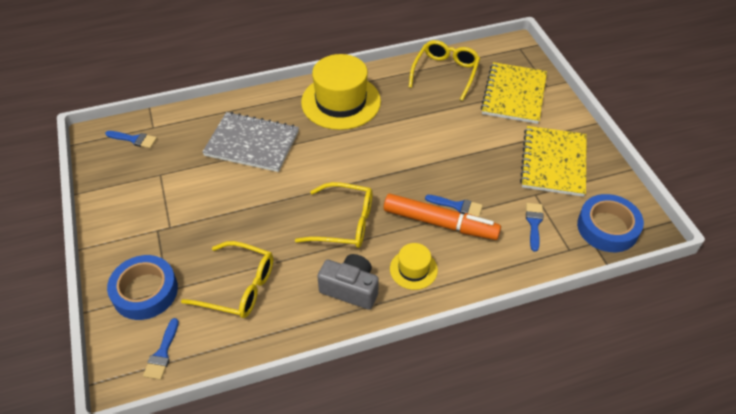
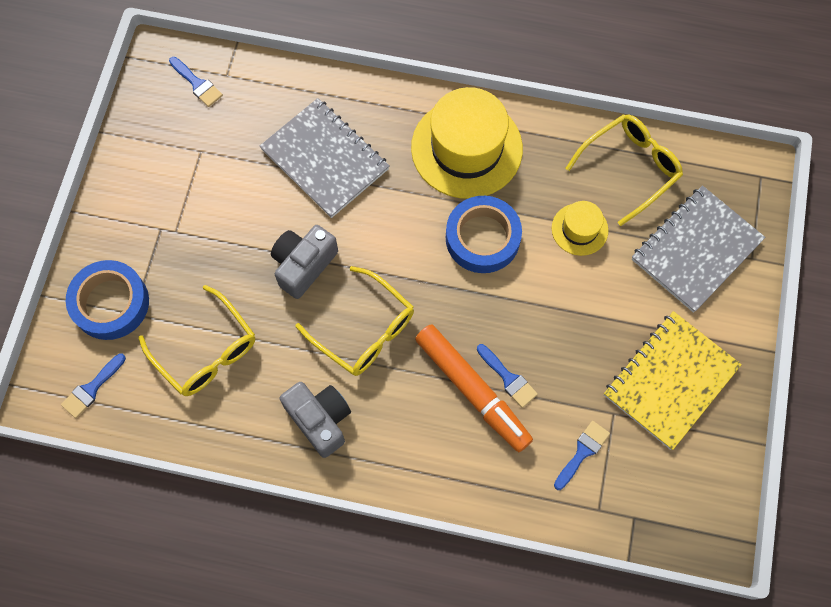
camera: 30 degrees right, 20 degrees up
(277, 206) = (303, 265): none -> grey camera
(413, 269) = (402, 434): yellow hat -> yellow hat (579, 229)
(514, 94) = (696, 250): yellow notebook -> grey notebook
(607, 227) = (667, 507): blue tape -> blue tape (482, 238)

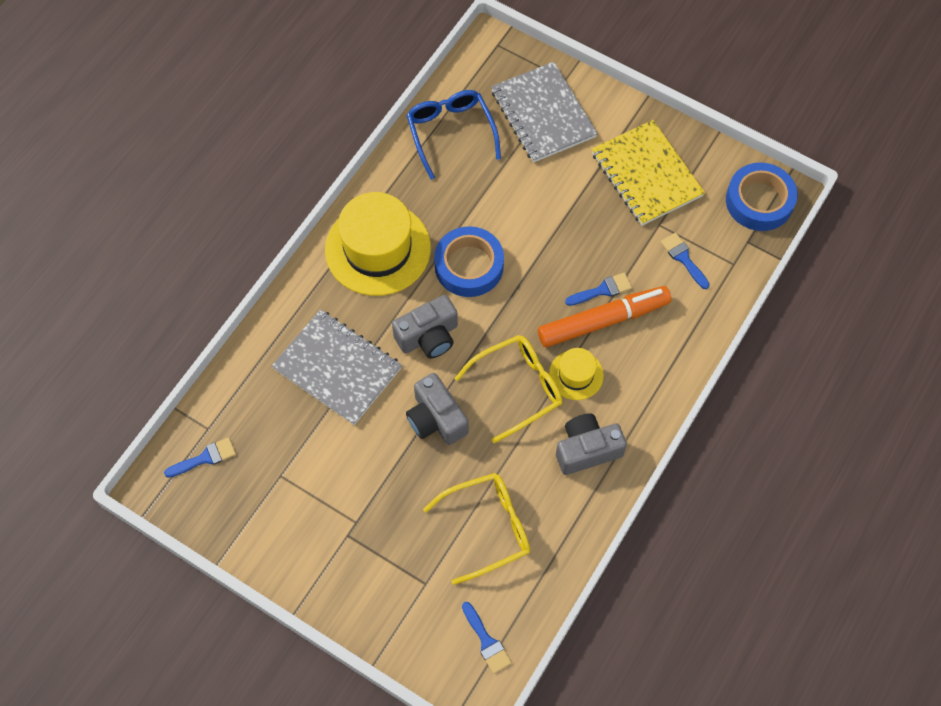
camera: 70 degrees left, 5 degrees down
(110, 303) = (406, 602): blue tape -> blue tape (759, 201)
(325, 159) = (337, 368): grey notebook -> grey notebook turned 60 degrees clockwise
(389, 228) = (428, 336): none -> grey camera
(579, 229) = (491, 190): yellow hat -> yellow hat (576, 375)
(629, 168) = (451, 133): yellow glasses -> blue glasses

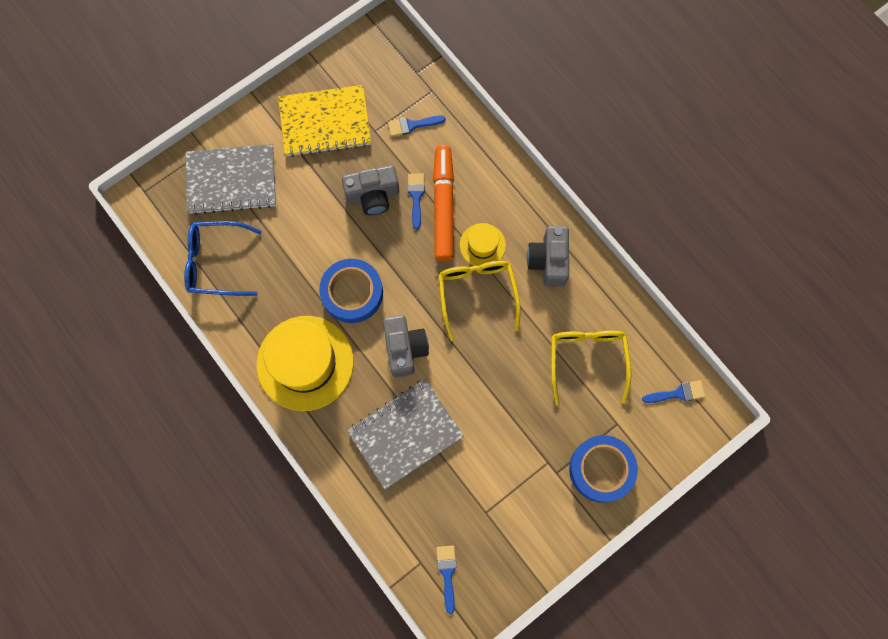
camera: 70 degrees left, 10 degrees up
(436, 419) = (481, 368): grey camera -> grey camera (373, 196)
(759, 201) = (385, 49): blue tape -> blue tape (601, 469)

